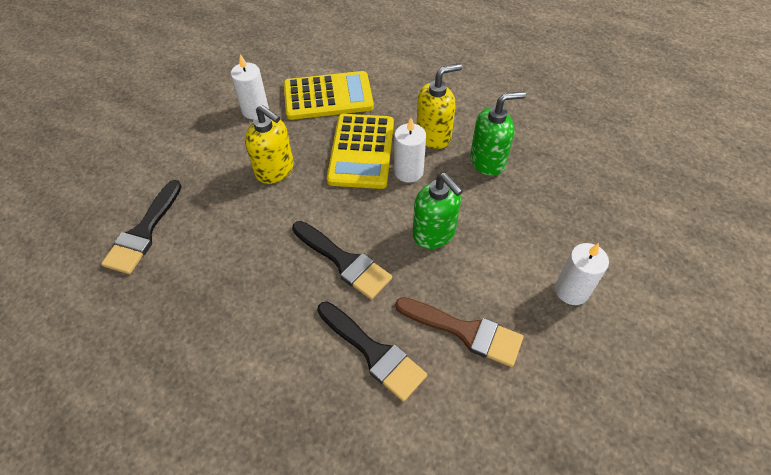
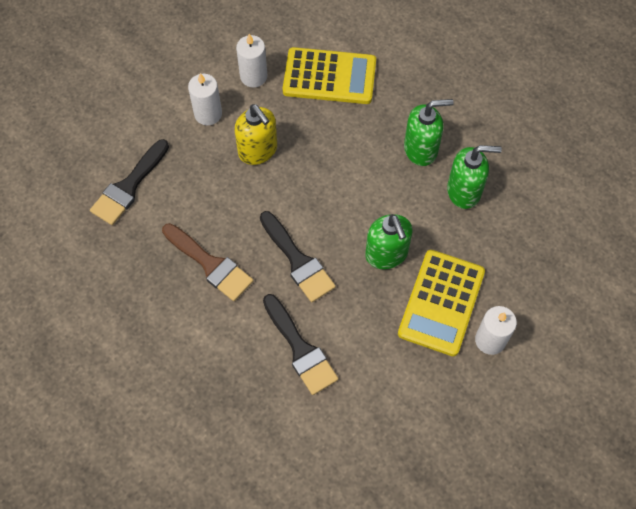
camera: 15 degrees right, 10 degrees up
(361, 151) = (345, 150): yellow calculator -> yellow calculator (441, 303)
(408, 171) = (383, 183): white candle -> white candle (208, 114)
(434, 136) = (421, 149): yellow soap dispenser -> green soap dispenser
(465, 331) = (382, 351): brown brush -> brown brush (210, 264)

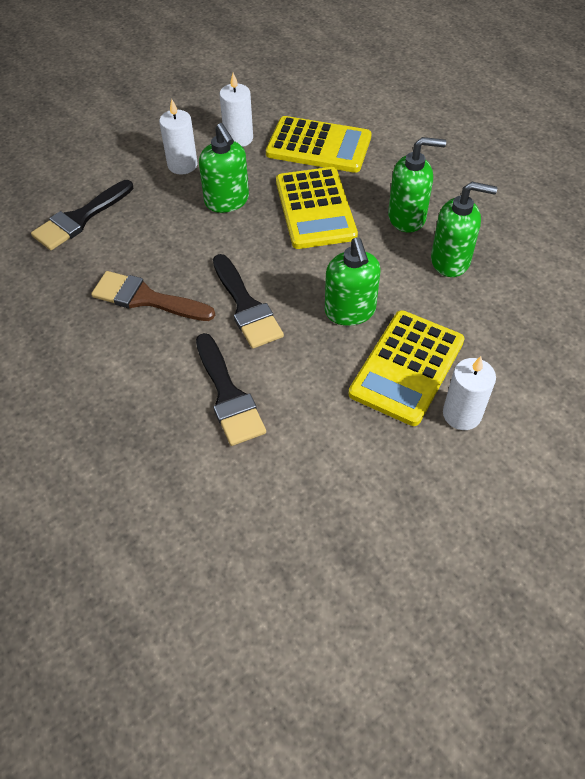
camera: 10 degrees right, 10 degrees down
(210, 264) = (146, 298): brown brush -> brown brush turned 150 degrees clockwise
(258, 150) = (227, 201): yellow soap dispenser -> green soap dispenser
(339, 149) = (315, 208): none -> yellow calculator

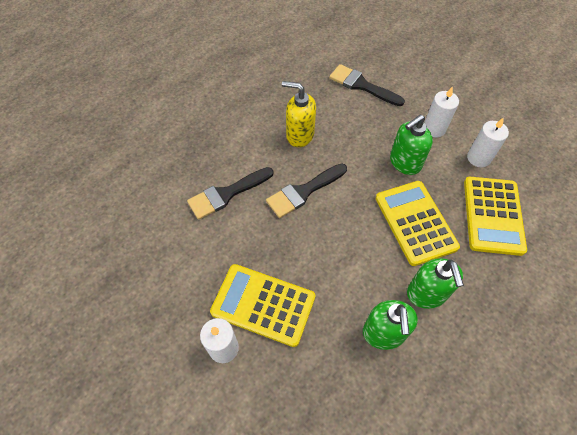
camera: 80 degrees right, 5 degrees up
(146, 298) = (299, 135): brown brush -> yellow soap dispenser
(315, 208) = (415, 222): yellow calculator -> yellow calculator turned 90 degrees clockwise
(350, 311) = (311, 259): green soap dispenser -> none

